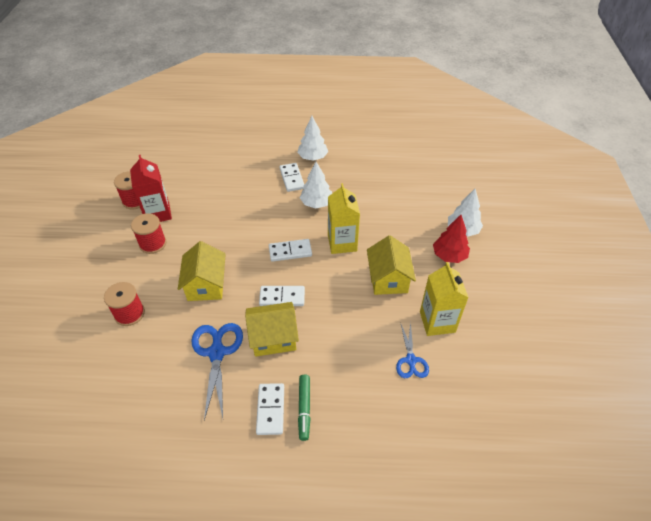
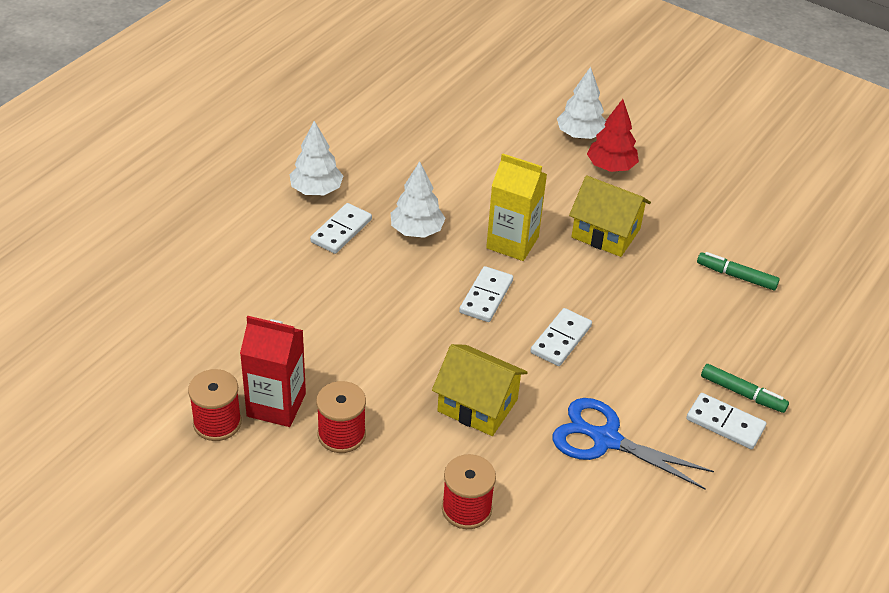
camera: 60 degrees left, 5 degrees down
(273, 337) = (620, 376): yellow house -> none
(292, 178) = (341, 230): white domino -> white domino turned 75 degrees counterclockwise
(411, 360) = (736, 276): blue scissors -> green marker
(437, 322) = (699, 228): yellow carton -> none

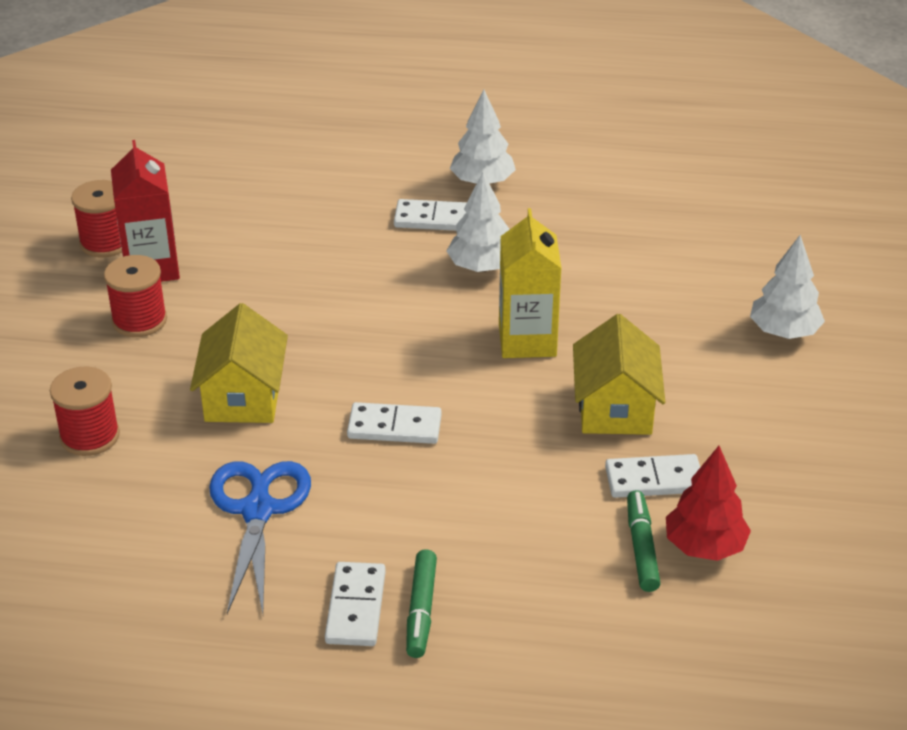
camera: 65 degrees right, 5 degrees down
(486, 296) = (418, 349): white domino -> white domino (654, 480)
(611, 167) = (748, 375): red tree -> red tree (704, 546)

